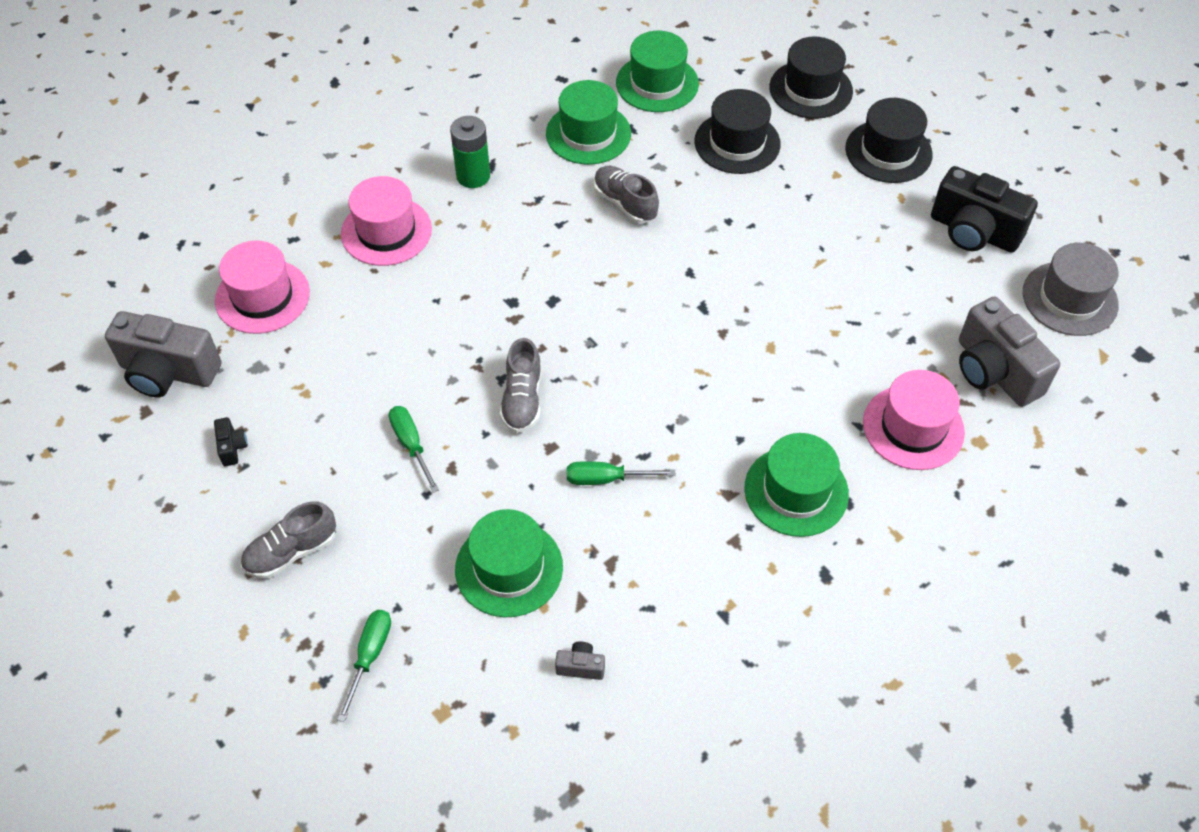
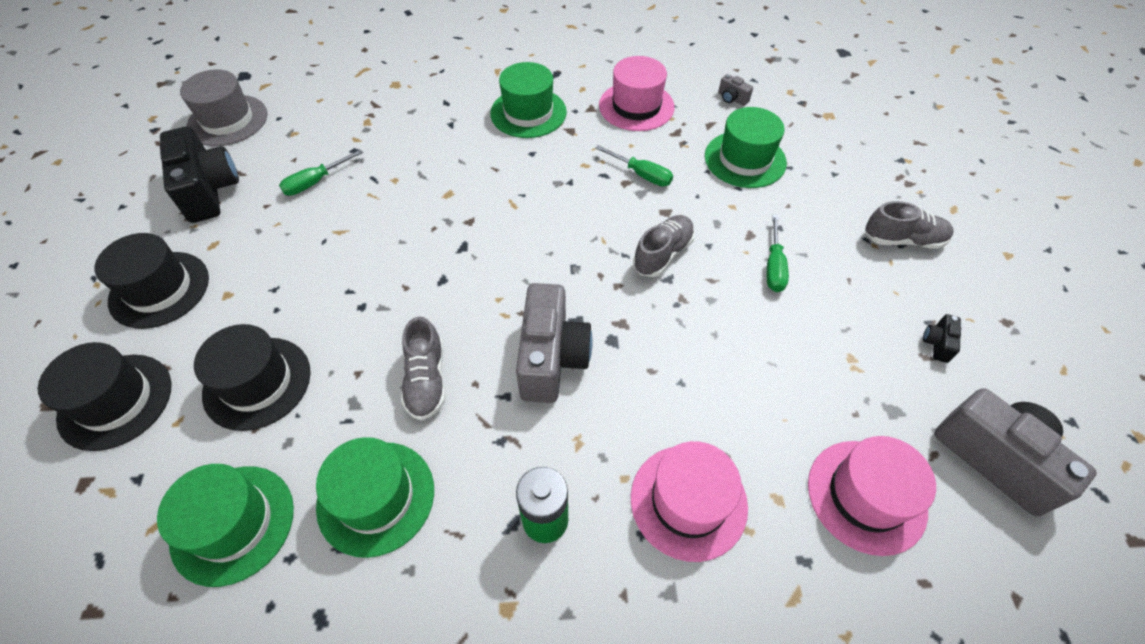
camera: 145 degrees left, 0 degrees up
(370, 656) = (864, 158): green screwdriver -> green screwdriver (315, 182)
(913, 427) = (421, 108): pink hat -> pink hat (636, 106)
(994, 371) = (334, 109): grey camera -> grey camera (551, 358)

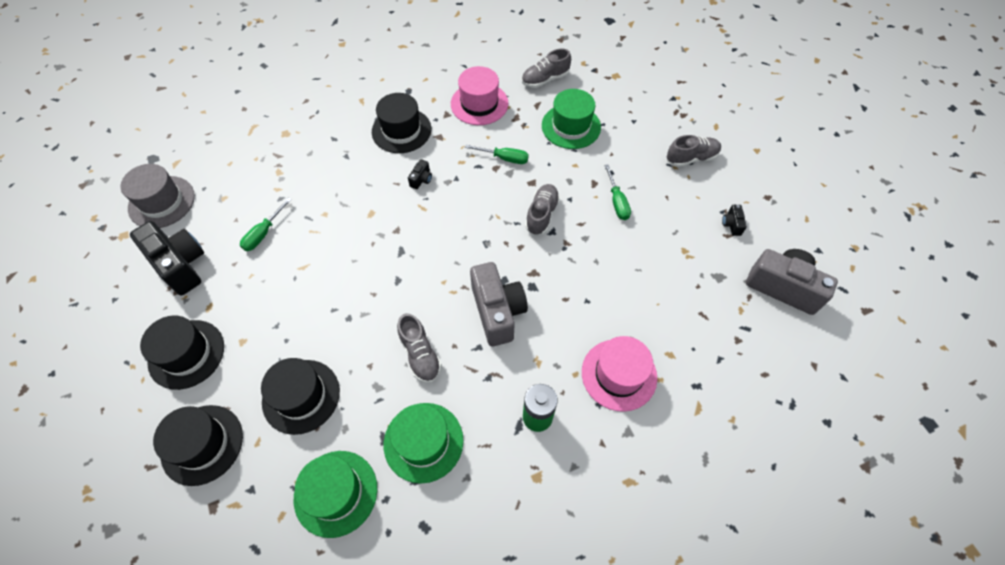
camera: 20 degrees left, 5 degrees up
(527, 172) = (421, 179): none -> black camera
(528, 113) = (401, 130): green hat -> black hat
(732, 99) = (545, 79): grey camera -> grey shoe
(866, 496) = (719, 335): pink hat -> none

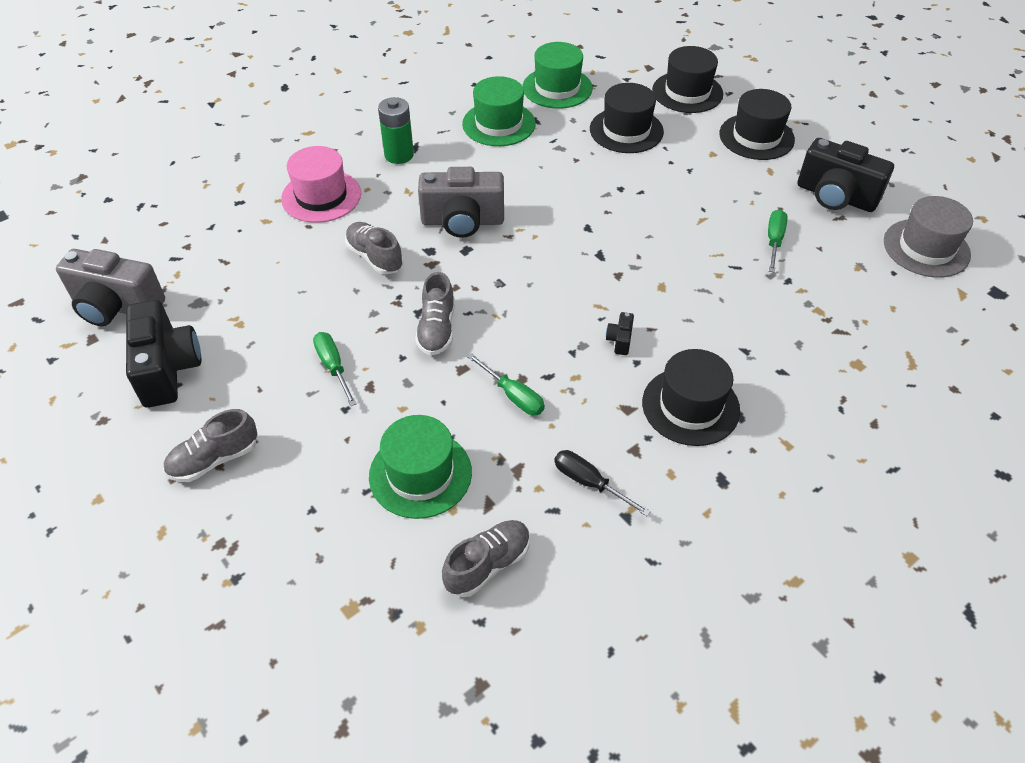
camera: 165 degrees right, 10 degrees down
(420, 354) = (530, 175): grey shoe -> grey shoe (375, 257)
(479, 104) = (589, 483): pink hat -> black screwdriver
(497, 312) = (462, 221): grey camera -> grey camera turned 60 degrees counterclockwise
(504, 158) = (513, 396): green screwdriver -> green screwdriver turned 135 degrees counterclockwise
(731, 224) = (168, 369): black camera -> black camera, size x2.39

